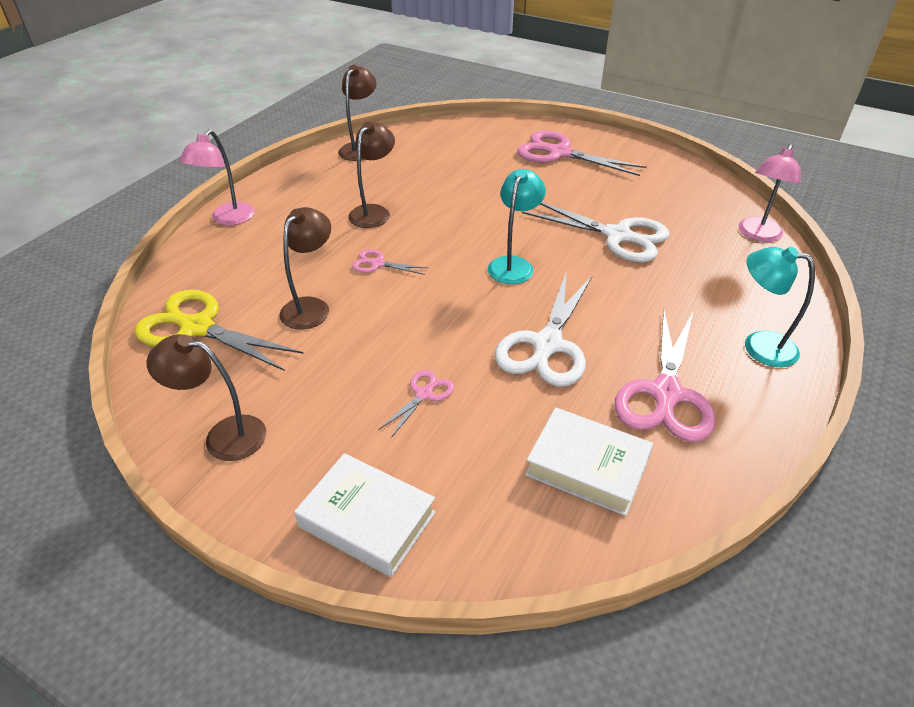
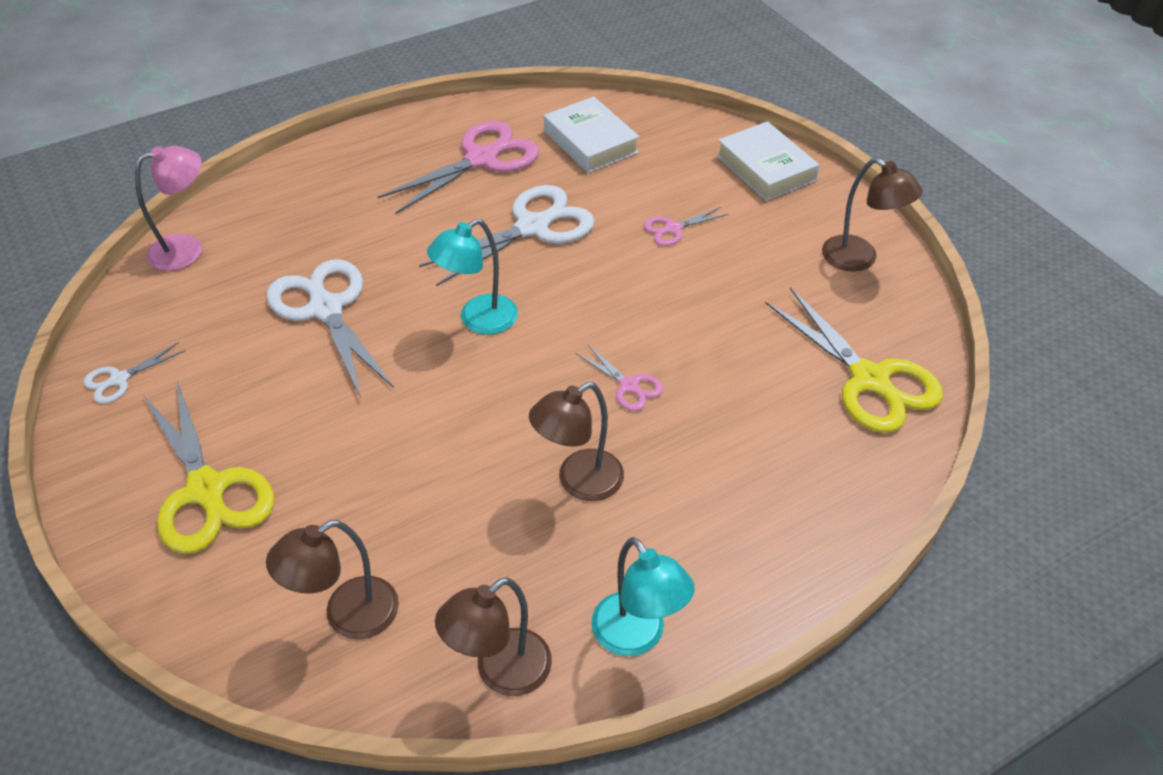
camera: 150 degrees left, 5 degrees up
(228, 219) = (798, 564): pink lamp -> none
(311, 307) = (735, 357): brown lamp -> brown lamp (348, 616)
(558, 153) = (207, 491): pink scissors -> yellow scissors
(671, 170) = (118, 380): none -> white scissors
(759, 345) = (361, 161): turquoise lamp -> turquoise lamp (637, 637)

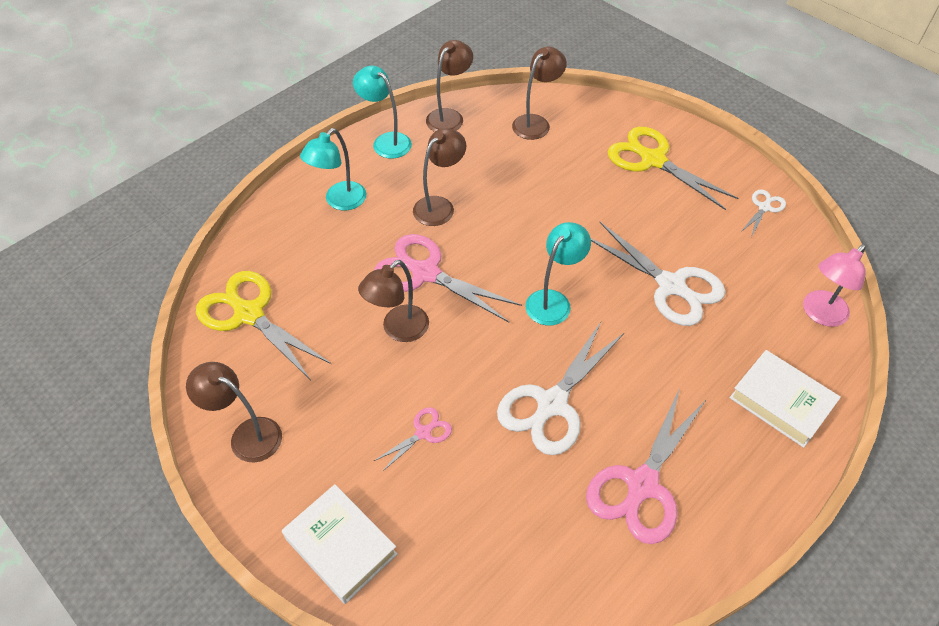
camera: 165 degrees right, 5 degrees up
(590, 142) = (540, 543): white book -> white book (781, 402)
(629, 386) = (424, 272): pink scissors -> pink scissors, size x2.07
(679, 325) = (398, 330): none -> brown lamp
(736, 525) = (339, 201): none -> turquoise lamp

